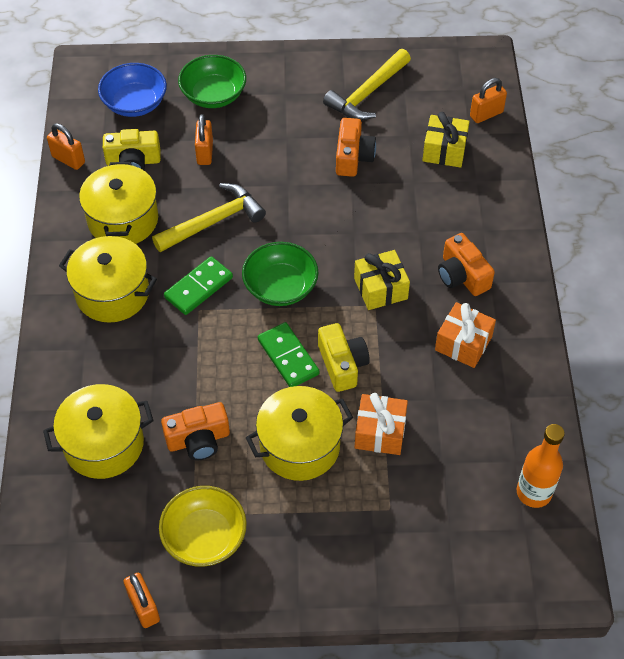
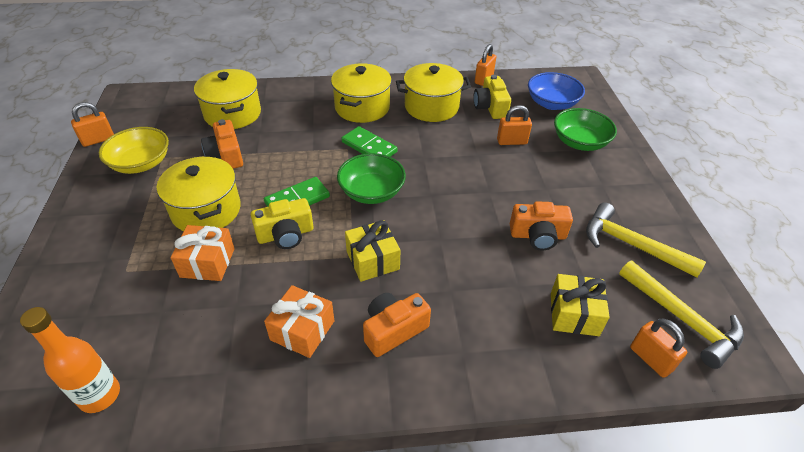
camera: 85 degrees right, 10 degrees down
(213, 221) = (438, 150): yellow hammer -> yellow hammer (682, 319)

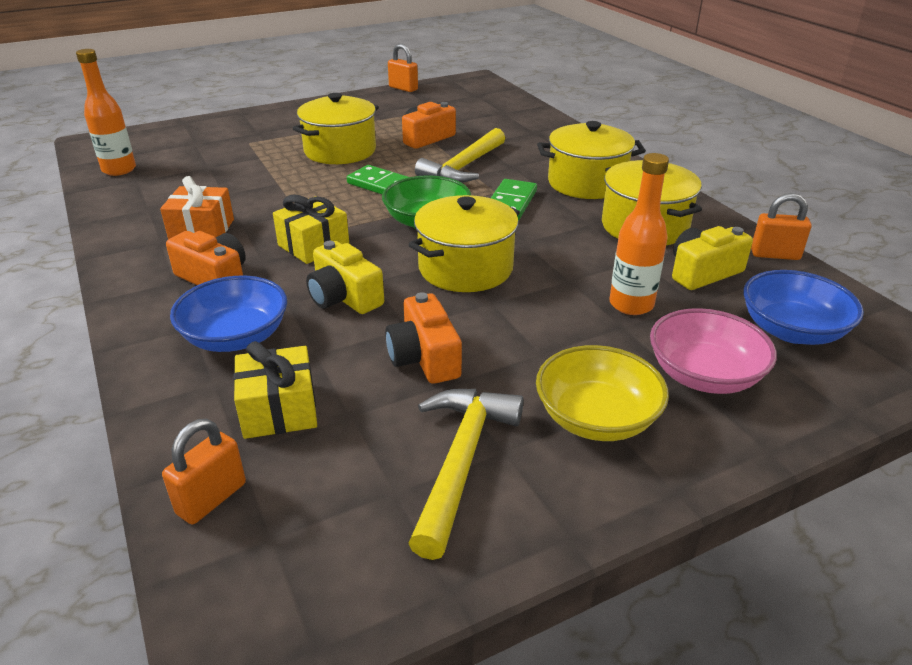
camera: 70 degrees right, 10 degrees down
(141, 163) = (385, 111): yellow bowl -> yellow bowl (596, 418)
(207, 262) = (272, 169): orange gift -> none
(233, 114) = (496, 124): yellow pot -> yellow pot (465, 268)
(286, 234) = (327, 193): yellow camera -> yellow camera (344, 297)
(485, 326) = (236, 337): none -> blue bowl
(511, 141) = (631, 304): orange padlock -> orange bottle
(579, 142) = (704, 375): green bowl -> pink bowl
(682, 319) = (306, 537): yellow hammer -> yellow hammer (463, 167)

